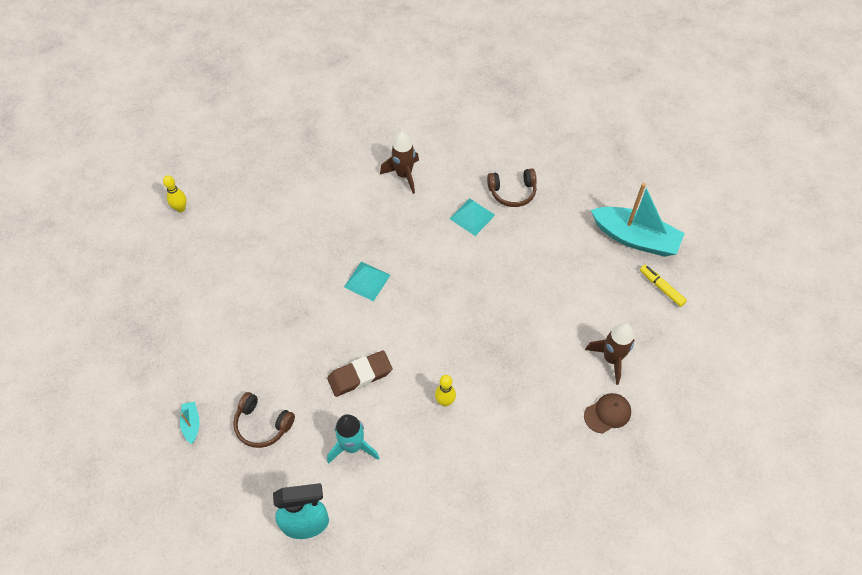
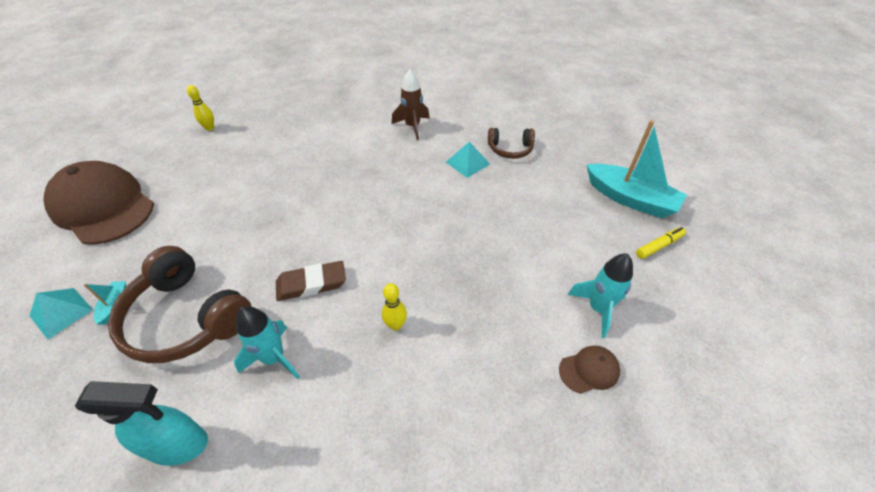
camera: 10 degrees right, 10 degrees down
(120, 326) = (103, 206): none -> brown cap
(262, 424) = (187, 317): brown headphones -> brown headphones, size x1.86
(367, 281) = (351, 200): turquoise pyramid -> turquoise pyramid (61, 312)
(611, 359) = (598, 309): brown rocket -> turquoise rocket
(661, 288) = (659, 246): yellow marker -> yellow marker turned 90 degrees clockwise

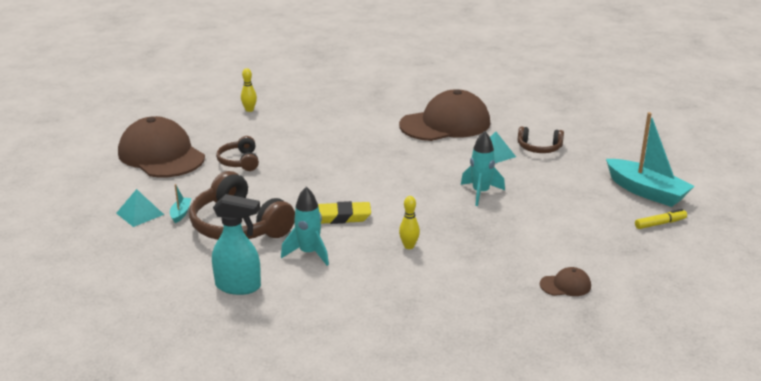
camera: 10 degrees right, 20 degrees down
(195, 206) = (240, 161): none -> brown headphones
(311, 284) = (340, 217): brown eraser -> yellow eraser
(412, 127) = (445, 124): brown rocket -> brown cap
(598, 309) = (586, 254): turquoise rocket -> turquoise rocket (480, 193)

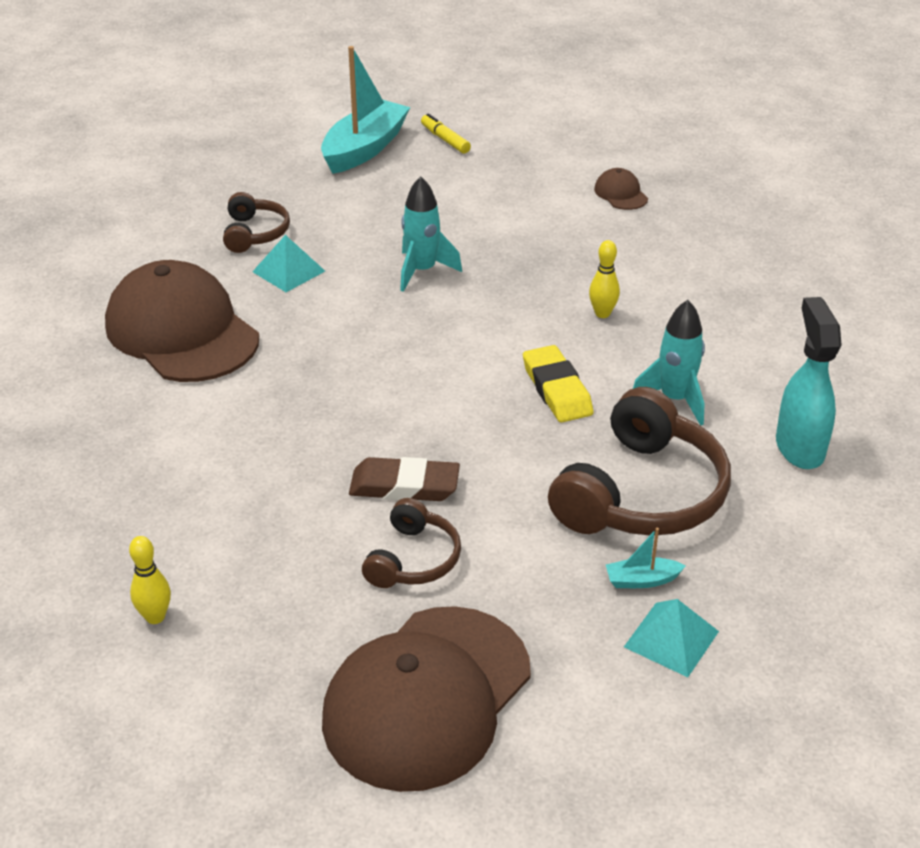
camera: 105 degrees left, 10 degrees up
(240, 161) = (413, 559): brown headphones -> brown headphones turned 45 degrees counterclockwise
(290, 165) = (404, 486): none -> brown eraser

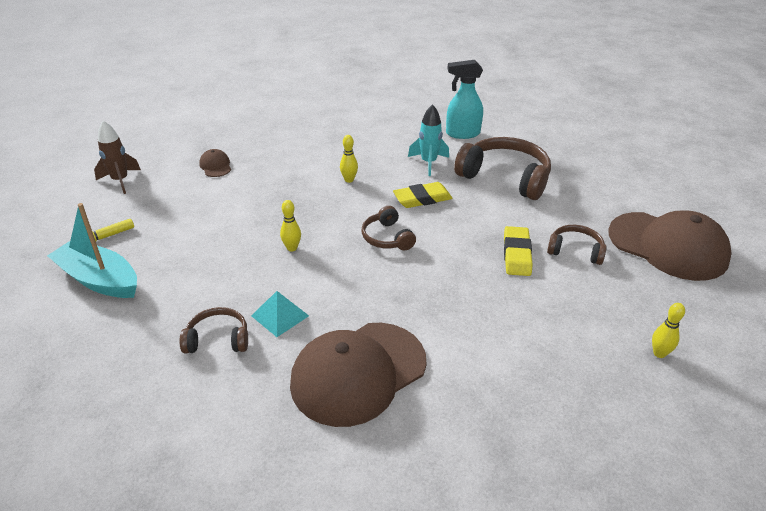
camera: 90 degrees left, 0 degrees up
(404, 486) = (517, 254): brown eraser -> yellow eraser
(422, 271) = (292, 248): turquoise rocket -> yellow bowling pin
(447, 353) = (387, 237): none -> brown headphones
(569, 130) = (120, 181): none -> brown rocket
(621, 194) = (215, 166): brown cap -> brown cap turned 90 degrees clockwise
(642, 580) = (566, 181): turquoise boat -> none
(671, 639) = (600, 176): turquoise pyramid -> none

